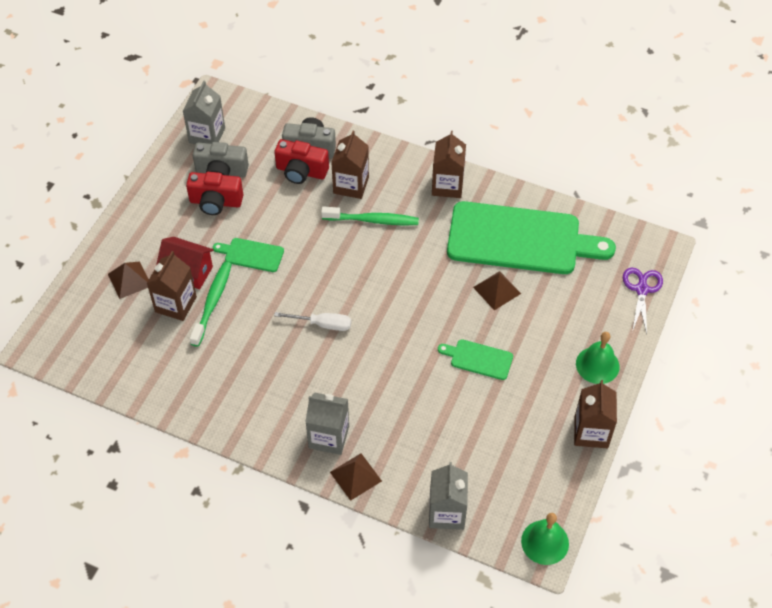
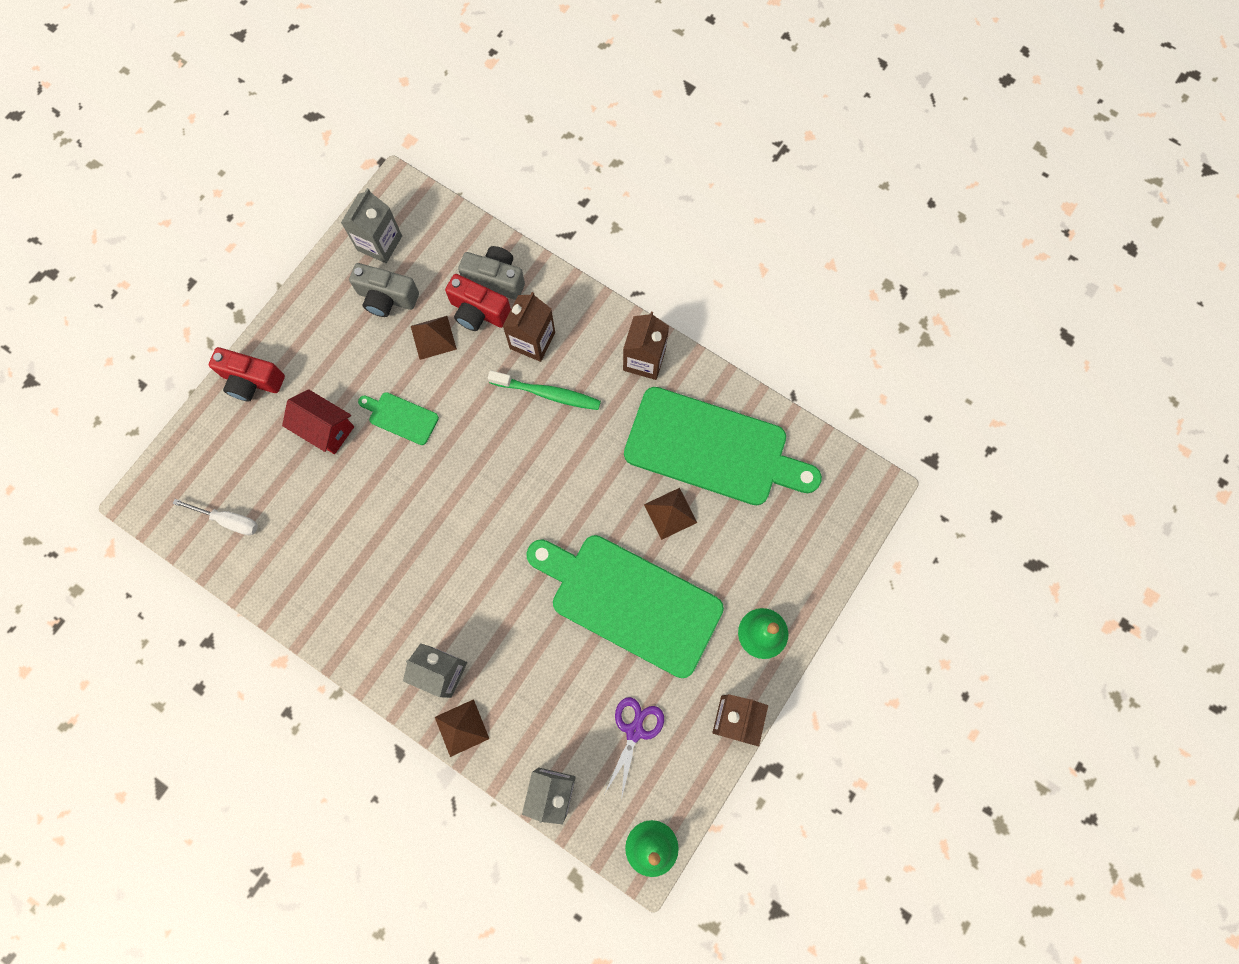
camera: 10 degrees right, 20 degrees up
(129, 280) = (259, 428): brown pyramid -> brown pyramid (433, 337)
(176, 304) = (304, 470): brown carton -> none
(212, 302) = (346, 474): green toothbrush -> none
(215, 202) = (373, 338): red camera -> red camera (252, 381)
(322, 324) = (463, 525): white screwdriver -> white screwdriver (228, 520)
(478, 359) = (629, 601): green cutting board -> green cutting board, size x2.35
(641, 290) = (838, 541): purple scissors -> purple scissors (634, 731)

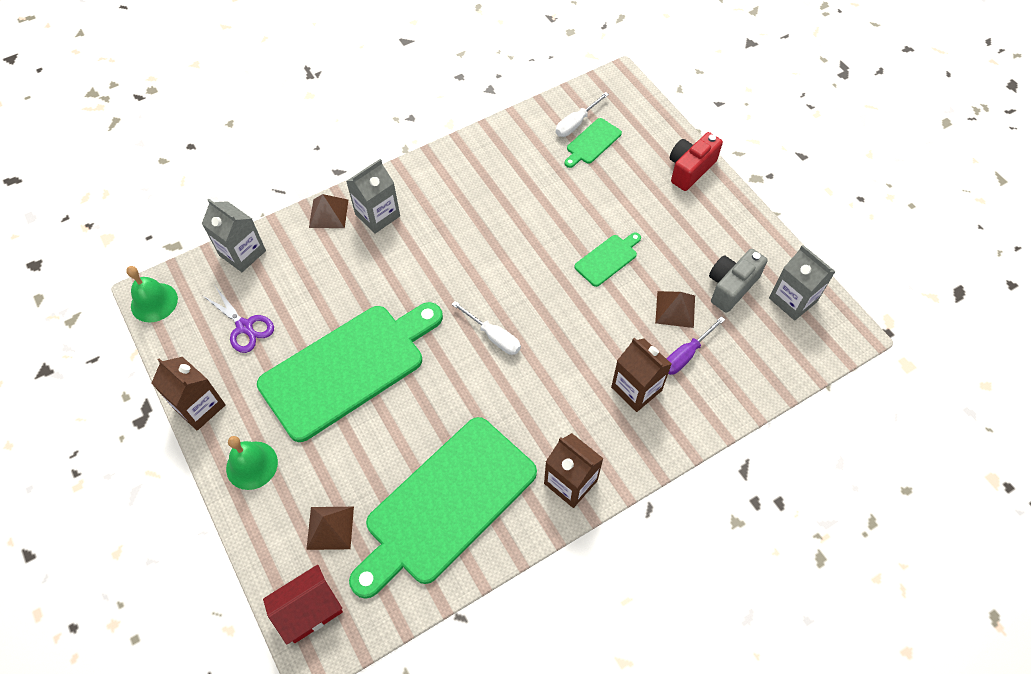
camera: 115 degrees right, 15 degrees down
(251, 492) = (592, 143): none -> green cutting board
(326, 429) = (622, 204): red house -> red house (309, 610)
(479, 312) = (686, 355): red camera -> purple screwdriver
(495, 279) = (716, 382): grey camera -> none
(535, 484) = (493, 336): none -> white screwdriver
(548, 394) = (575, 380): green toothbrush -> none
(670, 513) = (405, 436): brown pyramid -> brown pyramid (330, 528)

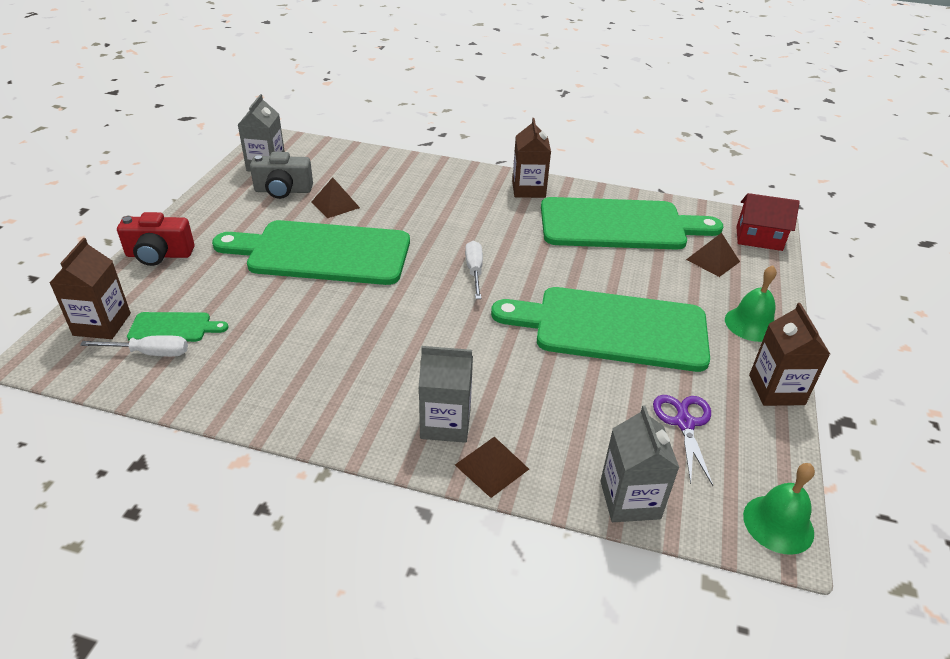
camera: 135 degrees left, 20 degrees down
(608, 259) = (322, 253): green cutting board -> green cutting board, size x2.35
(636, 389) = (426, 194): brown carton -> brown carton (102, 324)
(686, 355) = (371, 186): purple screwdriver -> none

